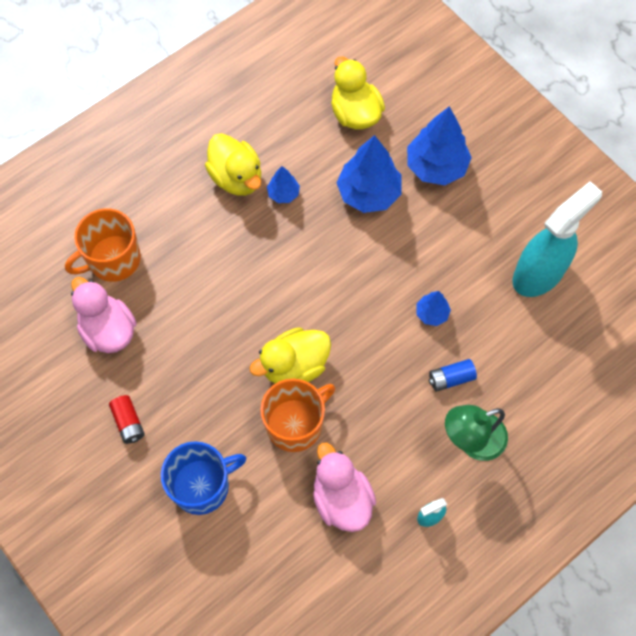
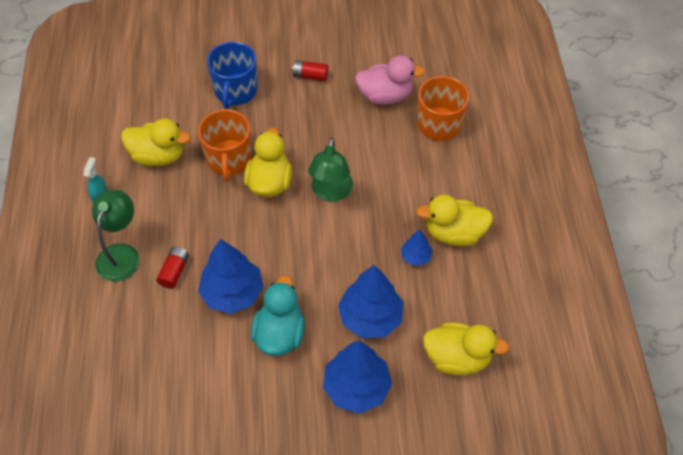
camera: 125 degrees right, 10 degrees down
(266, 303) = (331, 193): none -> green lamp
(341, 498) = (158, 156): pink duck -> yellow duck
(432, 313) = (233, 293): blue tree -> blue tree, size x1.97
(438, 250) = (280, 334): none -> turquoise duck
(451, 378) = (174, 271): blue battery -> red battery
(538, 273) = (197, 396): turquoise spray bottle -> none

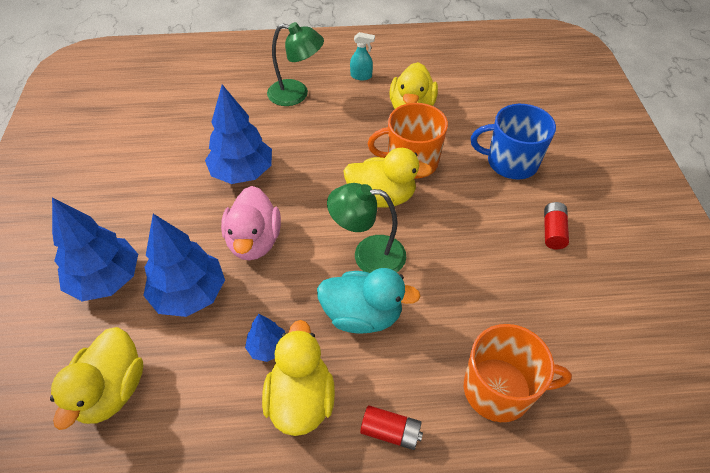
camera: 90 degrees right, 5 degrees down
(174, 271) = (273, 130): red battery -> red battery (390, 432)
(280, 334) = (188, 211): turquoise duck -> turquoise duck (362, 315)
(385, 96) = (538, 318): pink duck -> pink duck (254, 241)

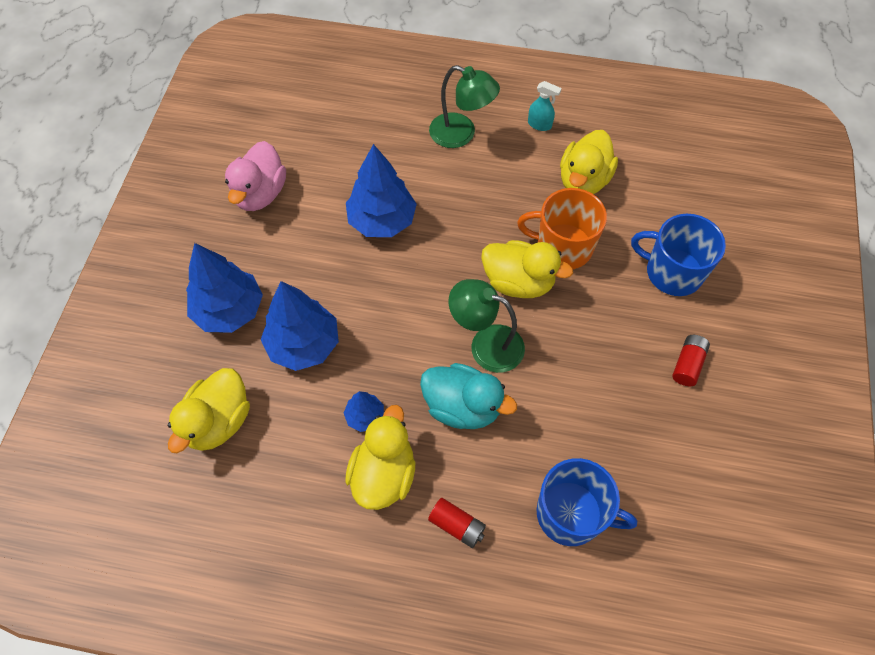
camera: 15 degrees right, 10 degrees up
(254, 241) = (377, 302): pink duck -> pink duck (260, 194)
(499, 390) = (571, 514): orange mug -> blue mug

